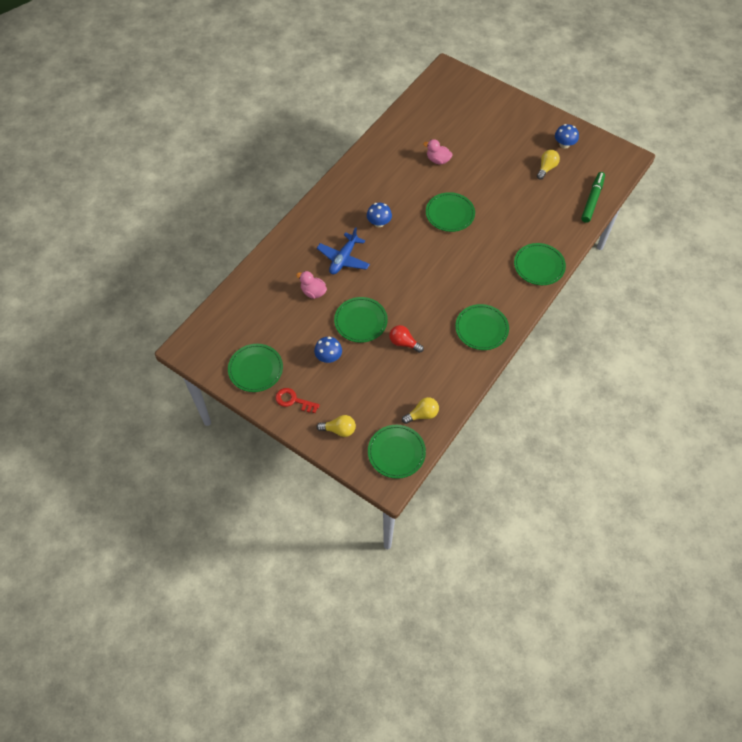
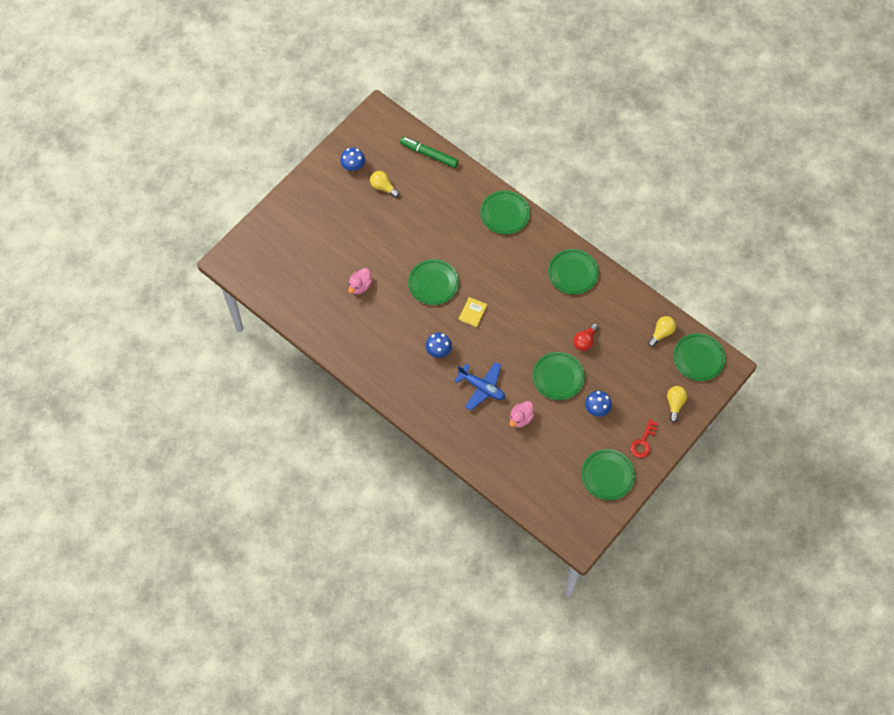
camera: 85 degrees left, 5 degrees up
(422, 414) = (661, 333): yellow light bulb -> yellow light bulb turned 60 degrees clockwise
(423, 246) = (472, 312): none -> yellow book

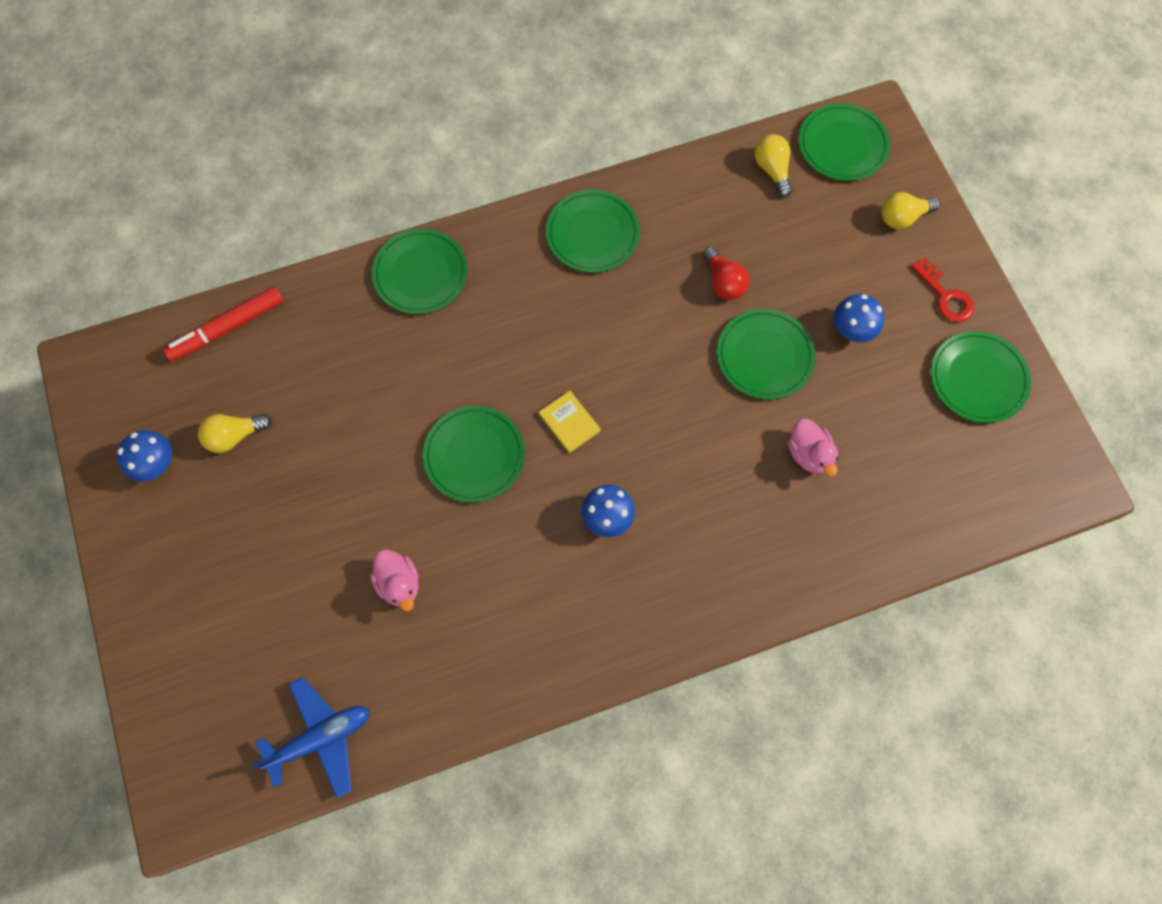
camera: 60 degrees left, 5 degrees up
(429, 154) = (227, 328): green marker -> red marker
(481, 387) = (717, 485): blue plane -> blue plane (320, 738)
(675, 404) = (902, 217): yellow light bulb -> yellow light bulb turned 60 degrees counterclockwise

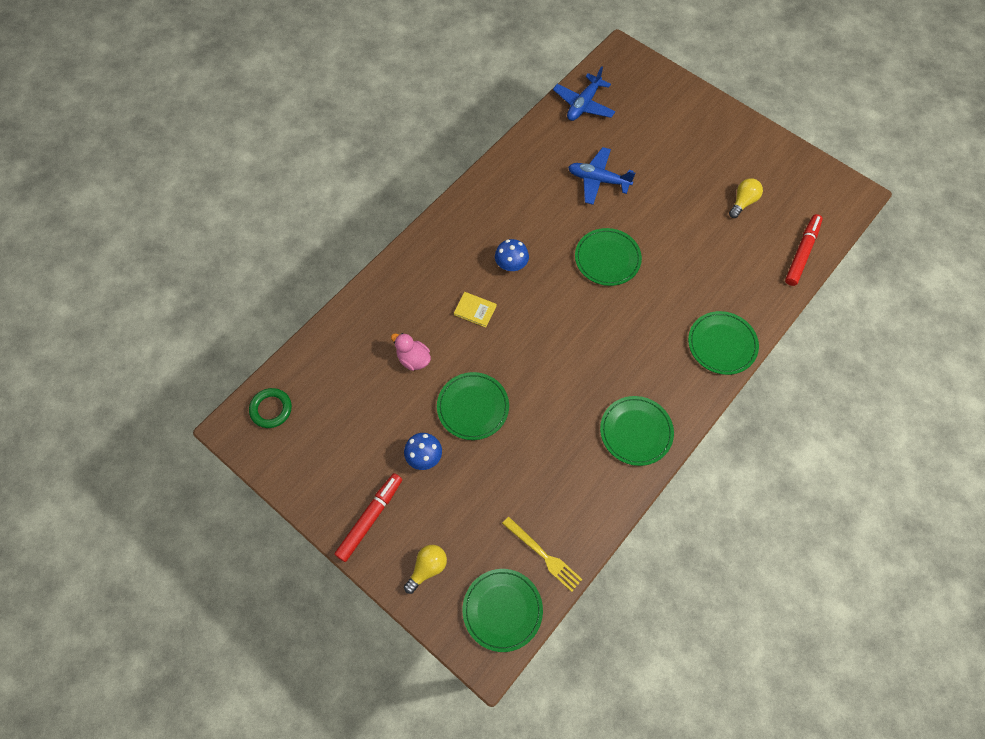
camera: 150 degrees right, 5 degrees down
(155, 464) = (769, 169): blue mushroom -> none
(399, 583) = (598, 180): pink duck -> blue plane
(569, 422) = (567, 303): yellow book -> yellow book (475, 310)
(723, 282) = (528, 444): red light bulb -> none
(772, 170) = (543, 555): yellow light bulb -> yellow fork
(945, 296) = (370, 518): red key -> red marker
(978, 378) = (324, 467): green plate -> none
(1022, 484) = (271, 409): none -> green ring

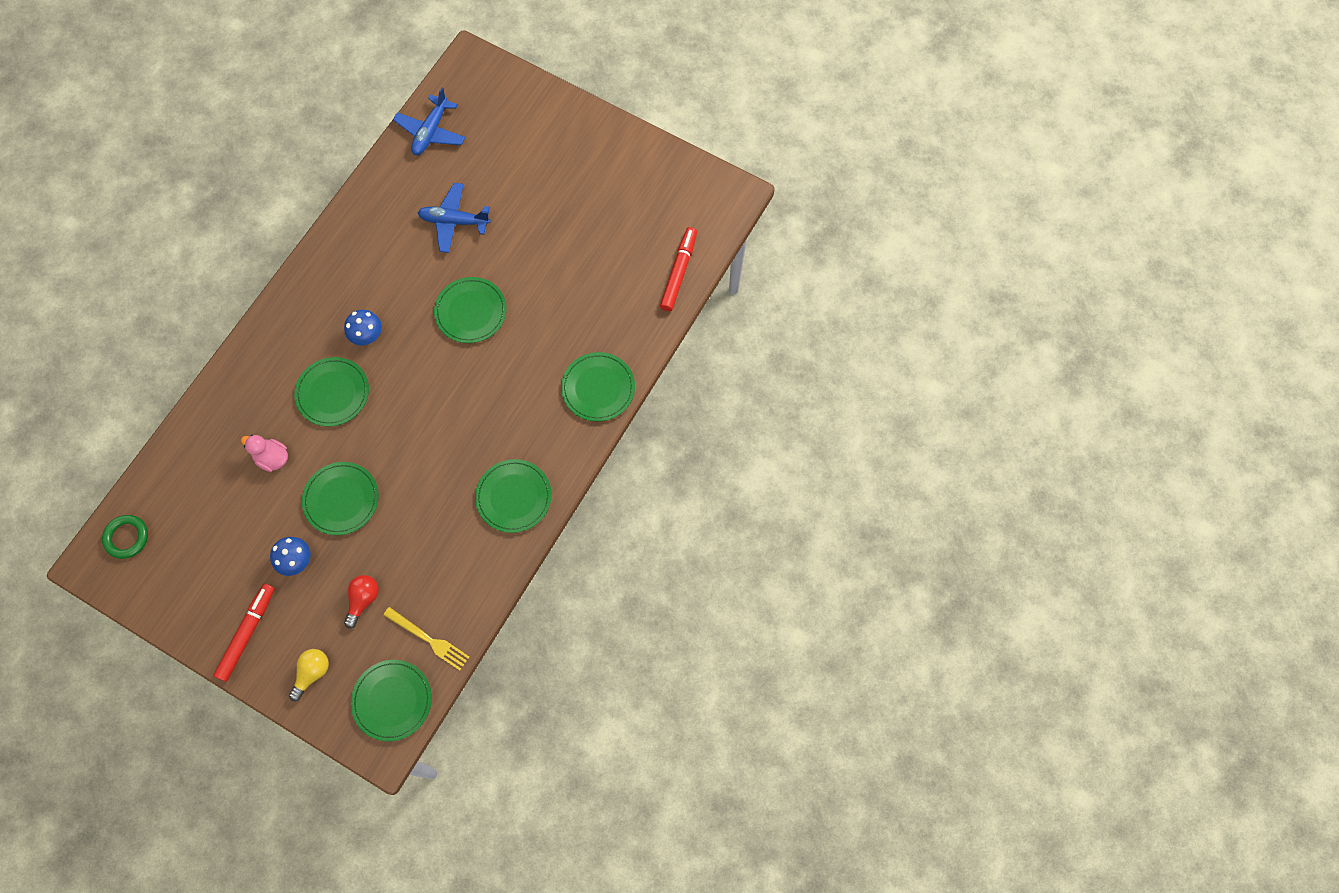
camera: 10 degrees left, 5 degrees up
(475, 310) = (333, 393): yellow book -> green plate
(484, 505) = (363, 600): none -> red light bulb
(743, 202) = (614, 223): yellow light bulb -> none

